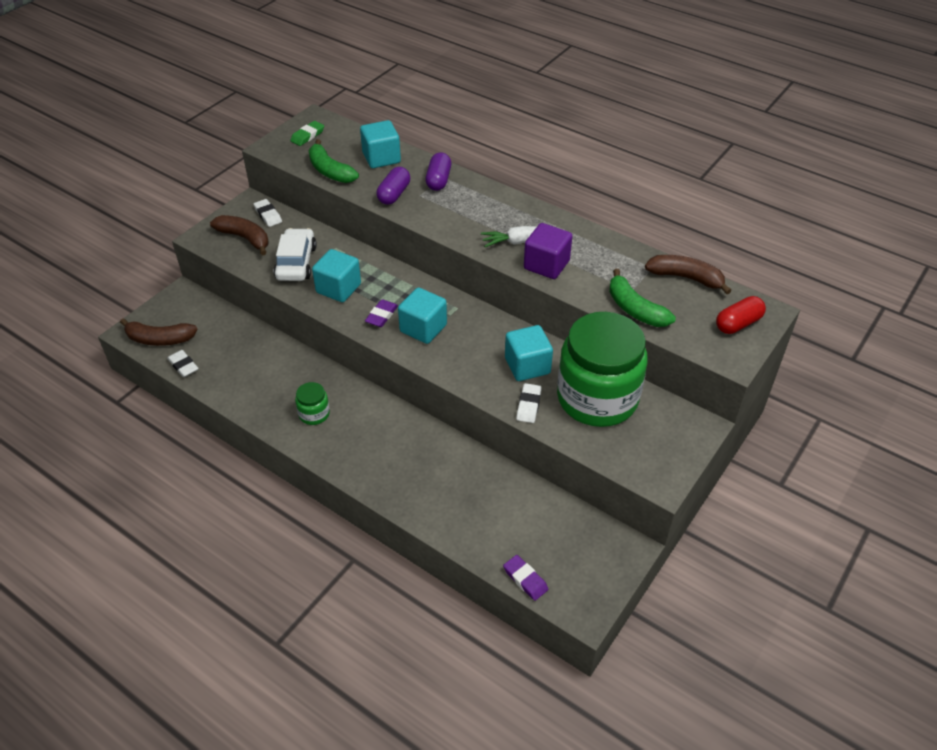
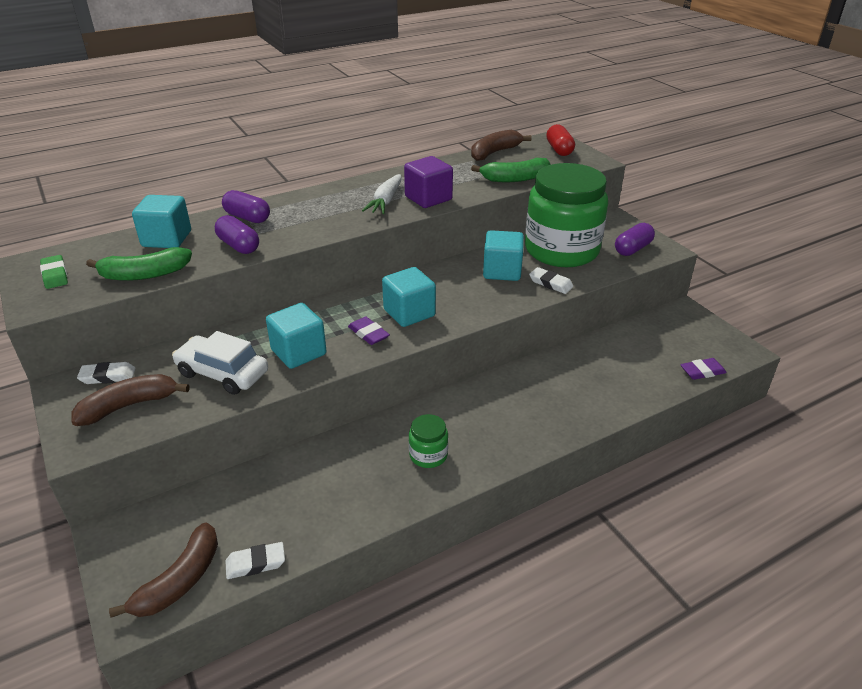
camera: 65 degrees left, 10 degrees down
(642, 454) = (633, 249): none -> purple capsule

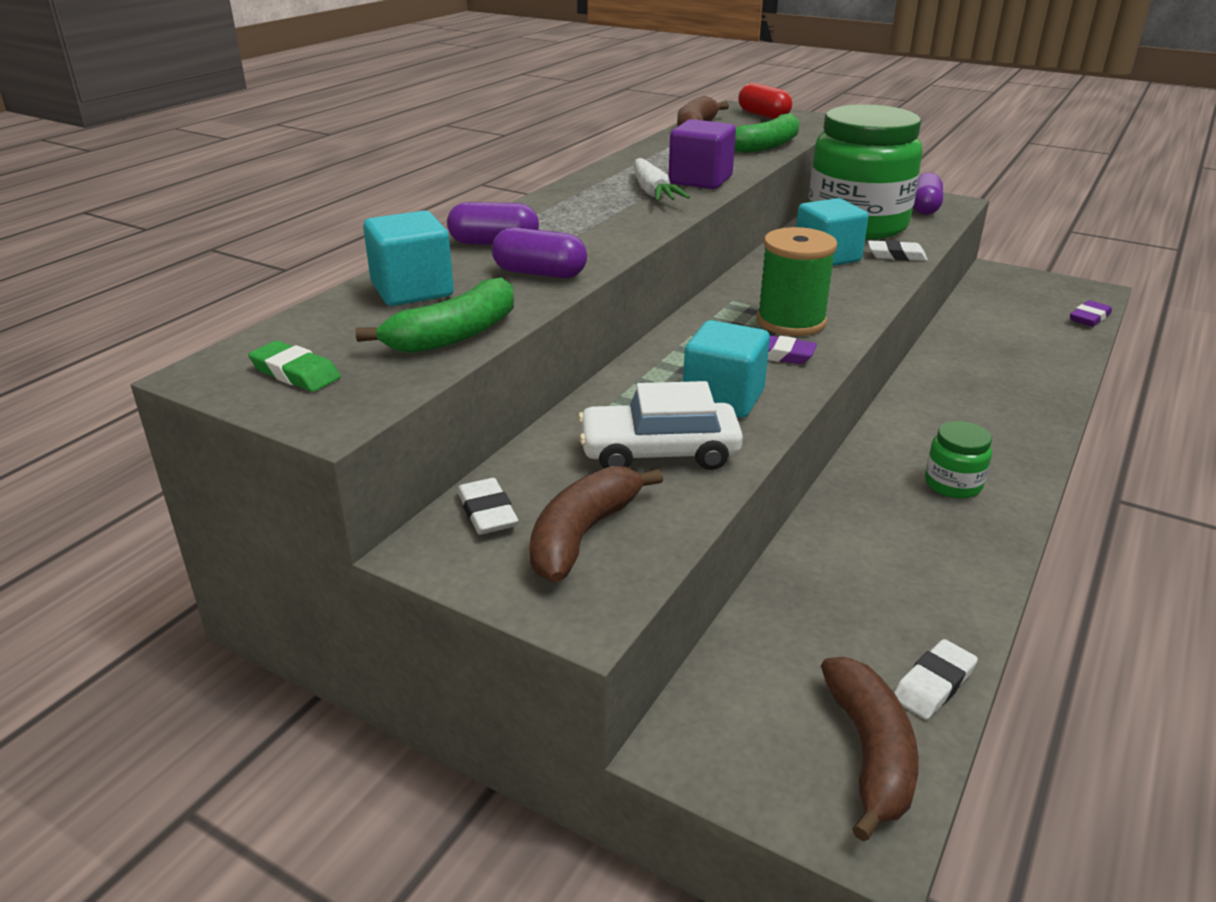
camera: 30 degrees left, 5 degrees down
(108, 376) = (487, 512): white eraser -> white eraser turned 75 degrees counterclockwise
(409, 313) = (791, 321): turquoise cube -> green spool

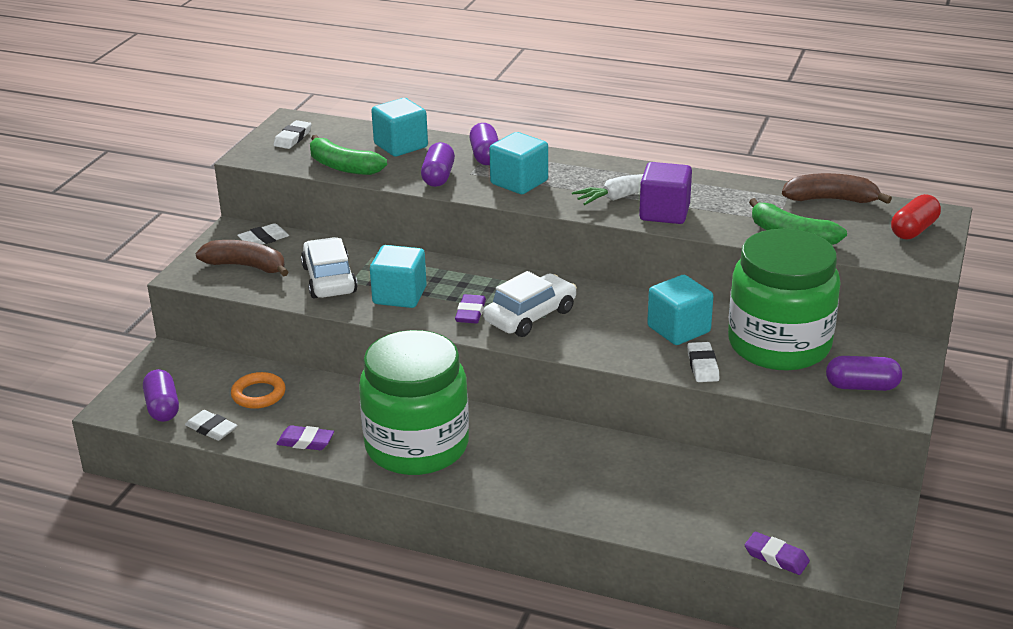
camera: 80 degrees right, 0 degrees up
(295, 373) = (293, 138): green eraser -> white eraser
(587, 232) = (519, 182): none -> turquoise cube
(791, 321) = (530, 316): green spool -> white car
(829, 624) = (258, 394): none -> orange ring
(869, 753) = (162, 407): brown banana -> purple capsule
(953, 484) = (417, 446): green jar -> green jar, size x2.46
(956, 578) = (305, 441): none -> purple eraser

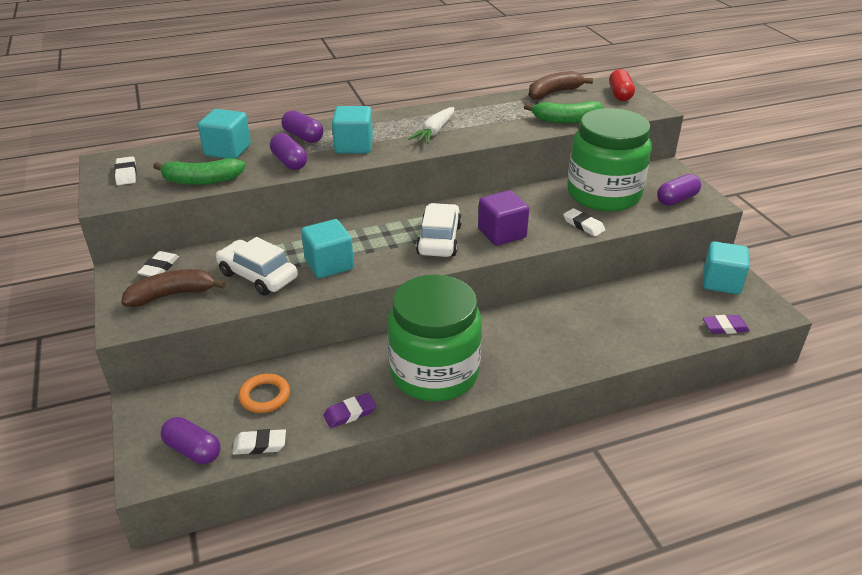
camera: 40 degrees left, 5 degrees up
(470, 312) = (396, 254): purple eraser -> none
(664, 213) = (476, 132): purple cube -> purple cube (502, 233)
(678, 329) = (538, 209): turquoise cube -> turquoise cube (721, 282)

